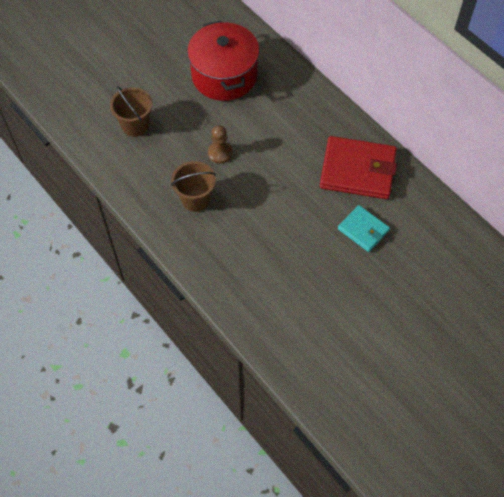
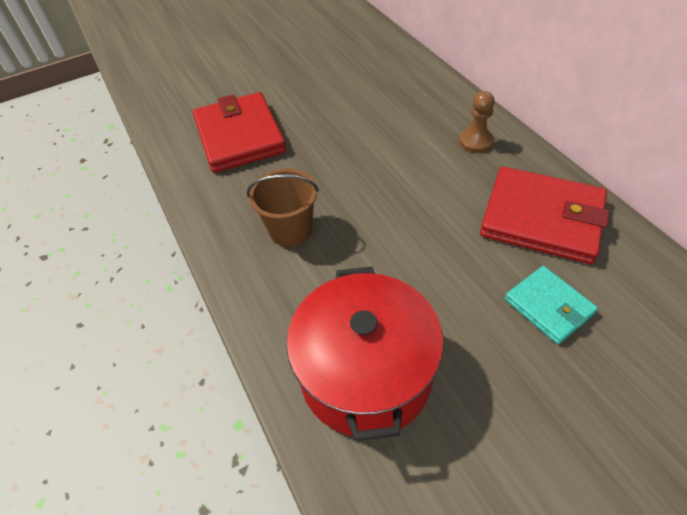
camera: 15 degrees right, 10 degrees down
(135, 125) = (239, 136): brown bucket -> red wallet
(220, 153) = (340, 177): brown pawn -> brown pawn (475, 141)
(224, 75) = (367, 95): red pot -> red pot (366, 374)

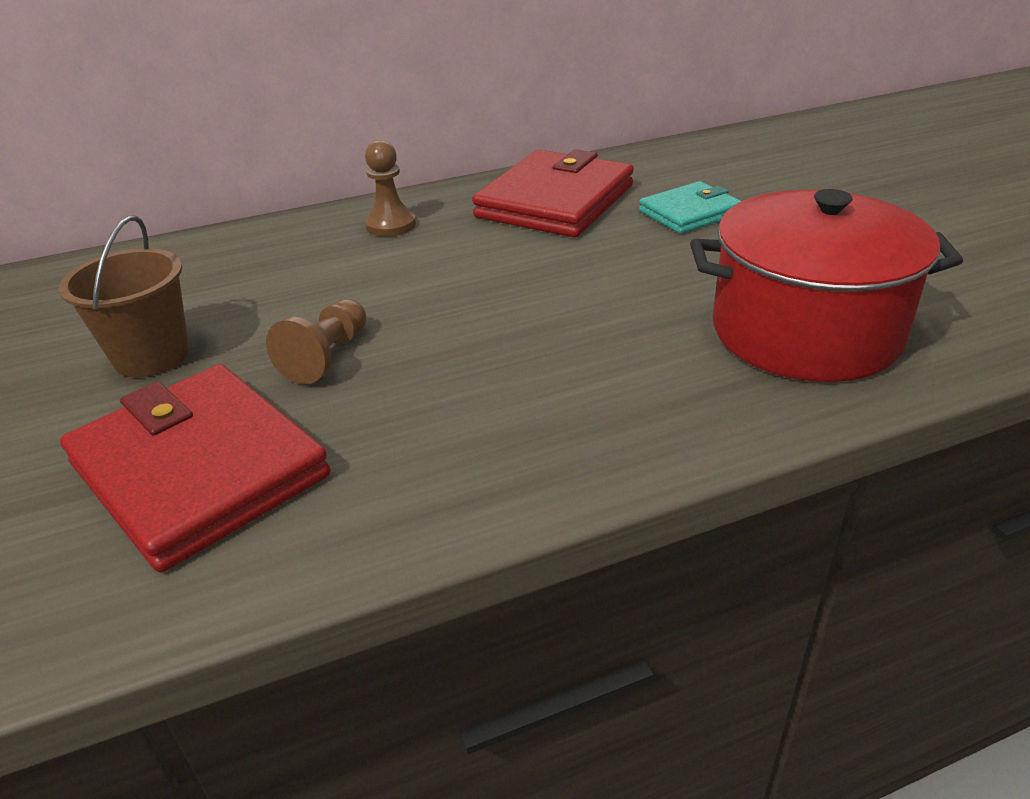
camera: 85 degrees left, 15 degrees down
(239, 136) = (198, 470): red wallet -> red wallet turned 60 degrees clockwise
(290, 230) = (522, 395): brown bucket -> brown bucket (152, 356)
(322, 151) = (327, 357): none -> brown pawn

